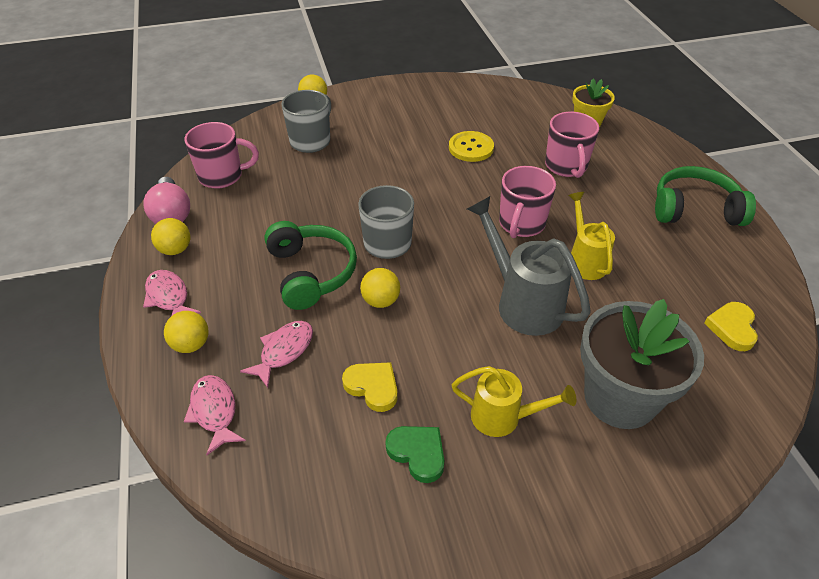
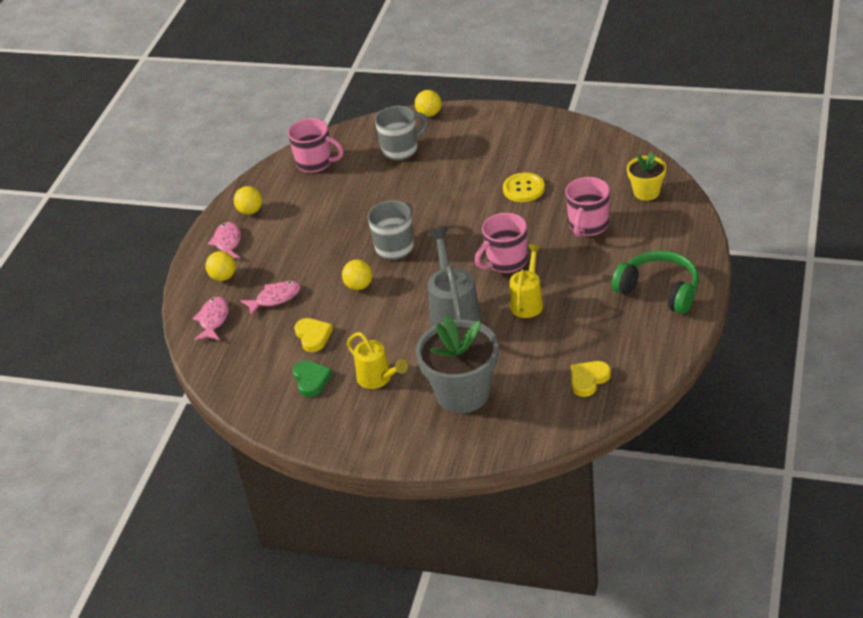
camera: 35 degrees right, 5 degrees down
(171, 214) = (263, 184): pink light bulb -> none
(311, 272) = (327, 253): green headphones -> none

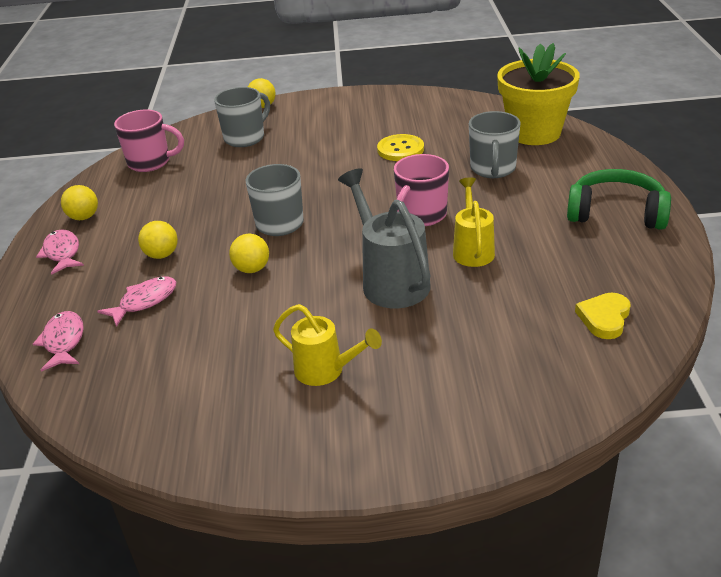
camera: 20 degrees left, 5 degrees down
(223, 277) = (66, 290): yellow ball -> yellow ball (162, 255)
(311, 380) = (230, 390): green heart -> none
(313, 336) = (213, 336): yellow heart -> none
(462, 393) = (452, 366): grey flower pot -> none
(588, 226) = (493, 169): pink mug -> grey mug
(646, 192) = (534, 133): yellow flower pot -> yellow flower pot, size x1.81

